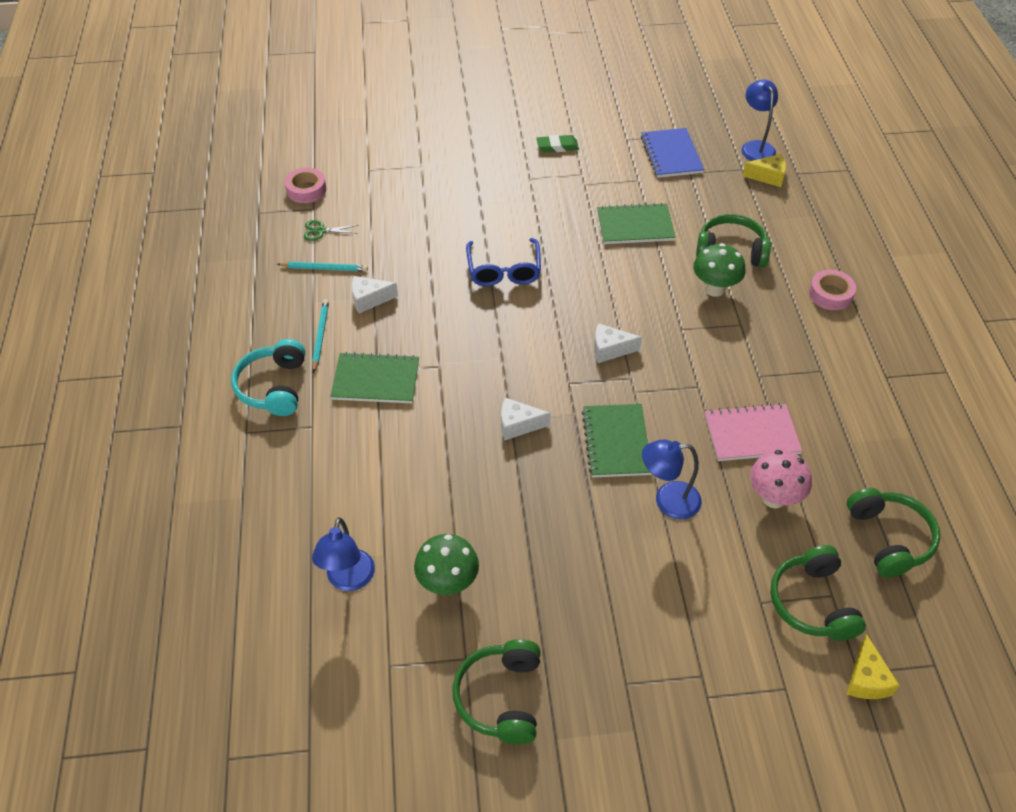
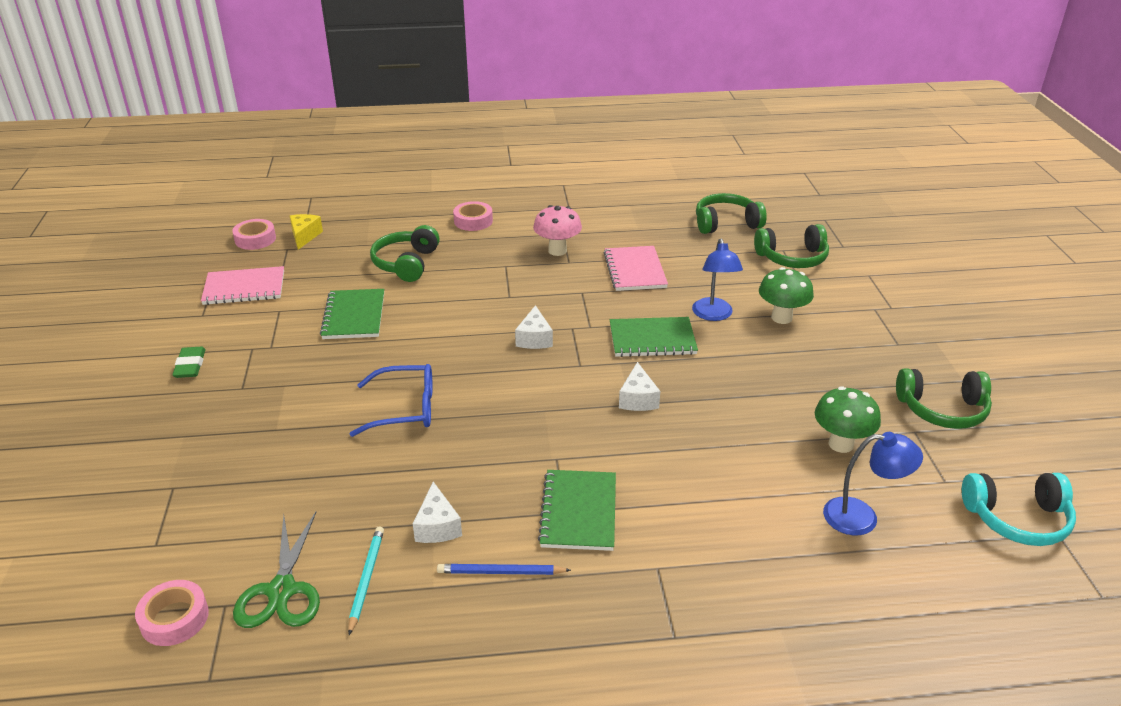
camera: 90 degrees left, 15 degrees down
(274, 387) = (593, 614): turquoise headphones -> turquoise headphones (1017, 519)
(320, 336) = (501, 572): turquoise pencil -> blue pencil
(321, 231) = (282, 590): green scissors -> green scissors, size x1.82
(671, 155) = (244, 288): blue notebook -> pink notebook
(714, 289) = (458, 276): green mushroom -> green mushroom (781, 318)
(755, 147) = (255, 239): blue lamp -> pink tape
(773, 498) = (700, 266): pink mushroom -> pink mushroom (557, 251)
(866, 679) = (847, 244): yellow cheese -> none

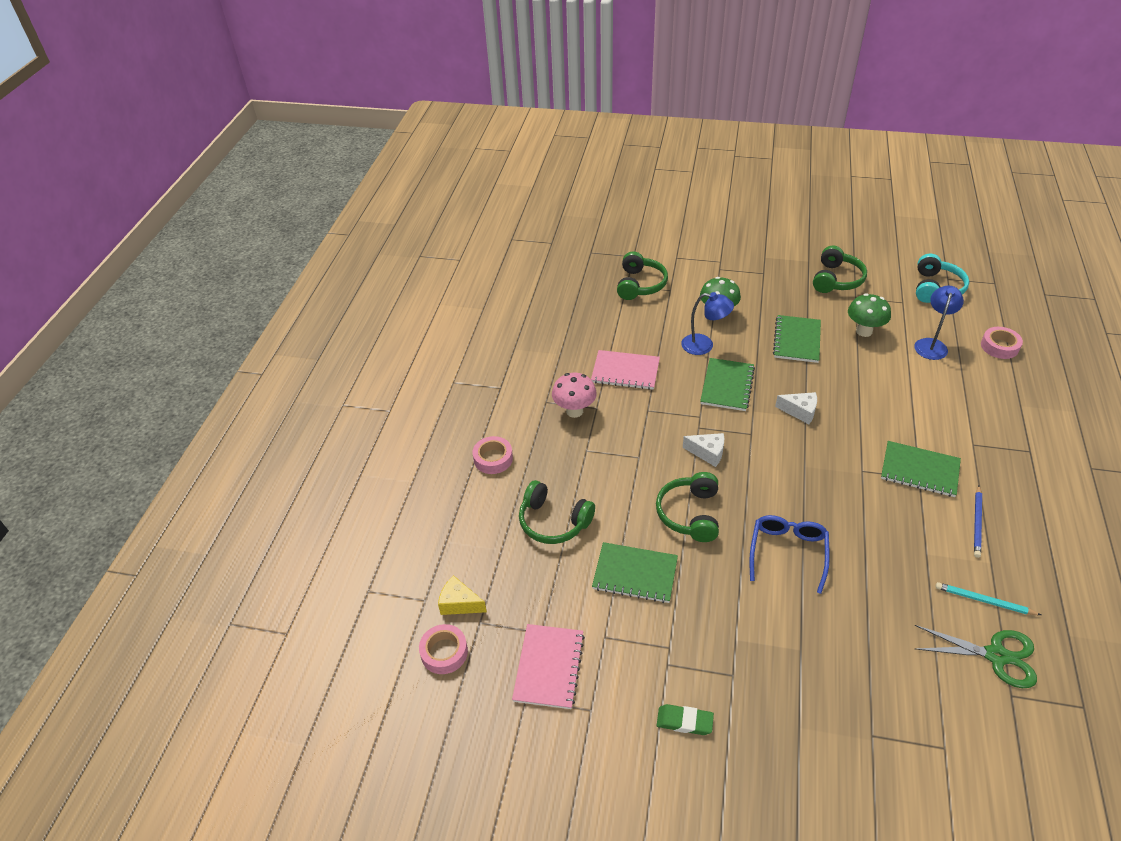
camera: 70 degrees left, 10 degrees up
(174, 618) = (1026, 731): pink tape -> pink tape (999, 346)
(437, 526) = (930, 551): white cheese -> none
(726, 223) = (573, 302): green headphones -> green headphones (690, 514)
(775, 385) = (797, 340): none -> green notebook

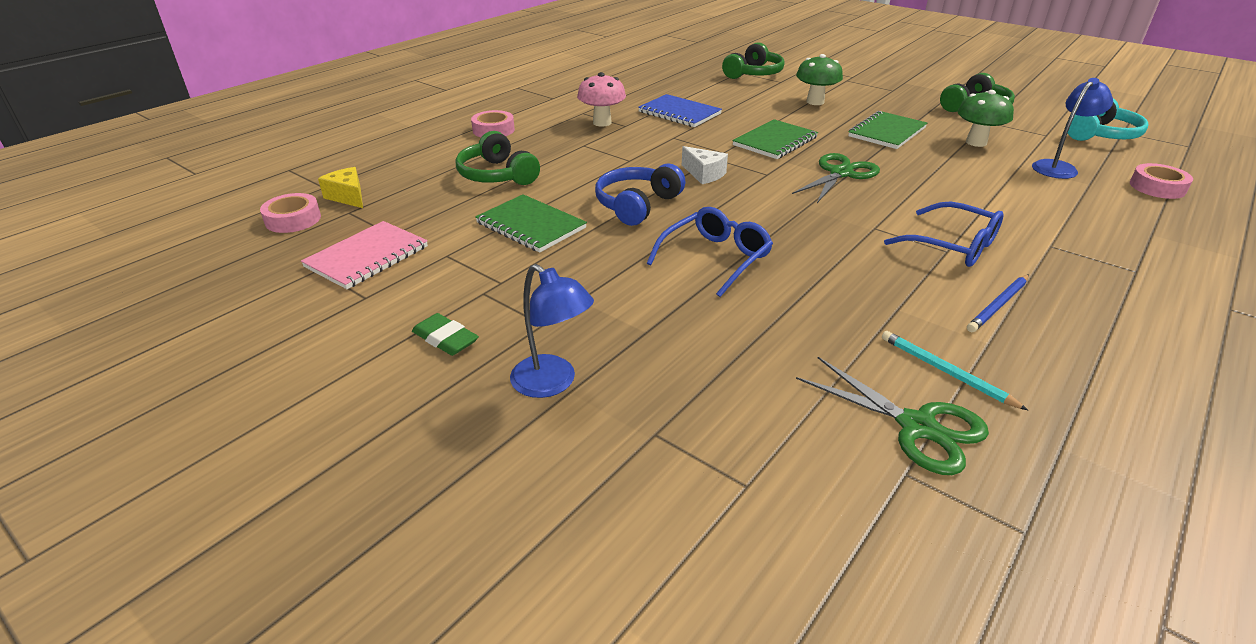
camera: 25 degrees right, 10 degrees down
(625, 371) = (679, 113): pink notebook -> blue notebook
(690, 514) = (637, 205): green headphones -> blue headphones
(704, 345) = (778, 115): blue lamp -> blue lamp (552, 383)
(800, 411) = (840, 173): white cheese -> green scissors
(919, 470) = (953, 246): green notebook -> blue glasses

